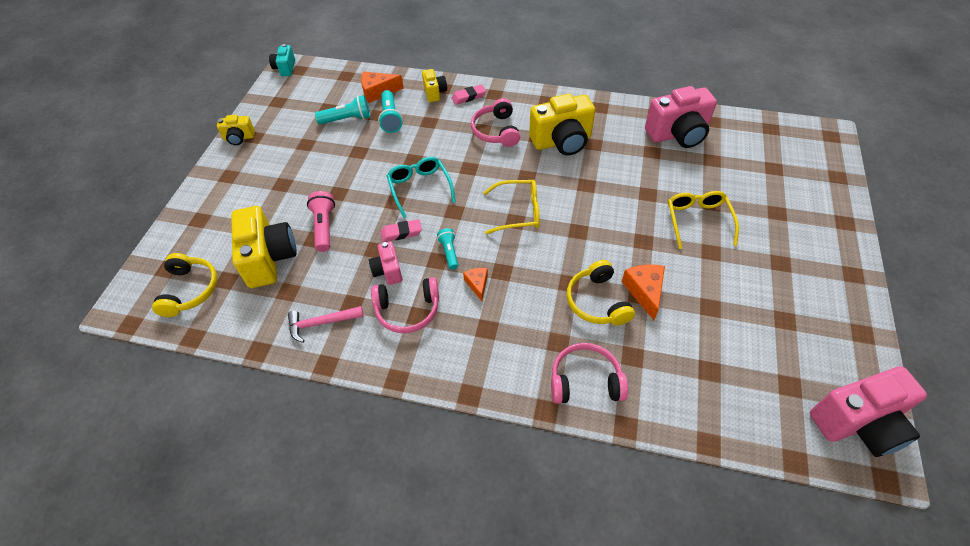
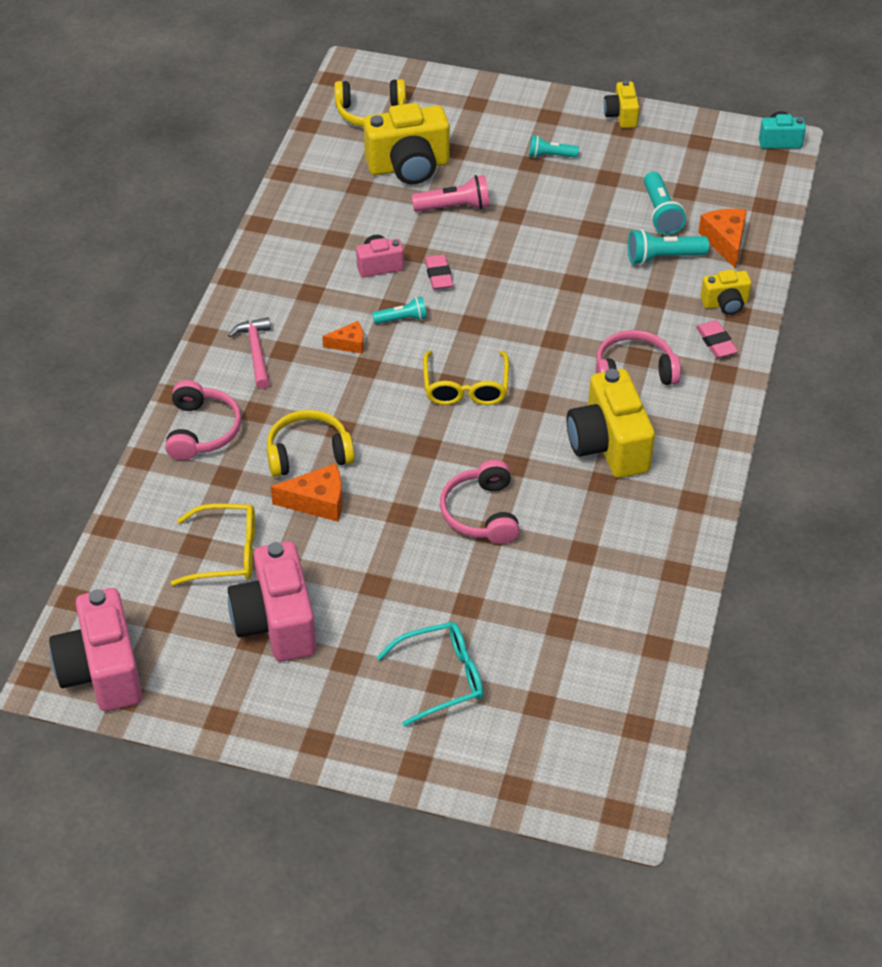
camera: 90 degrees right, 5 degrees down
(275, 174) = (550, 155): none -> turquoise flashlight
(321, 323) = (312, 216): pink hammer -> pink hammer (256, 352)
(408, 310) = (320, 284): pink headphones -> pink headphones (482, 513)
(420, 188) = (517, 290): turquoise glasses -> turquoise glasses (441, 678)
(678, 134) = (623, 592): pink camera -> pink camera (276, 623)
(698, 220) = (434, 581): yellow glasses -> yellow glasses (226, 553)

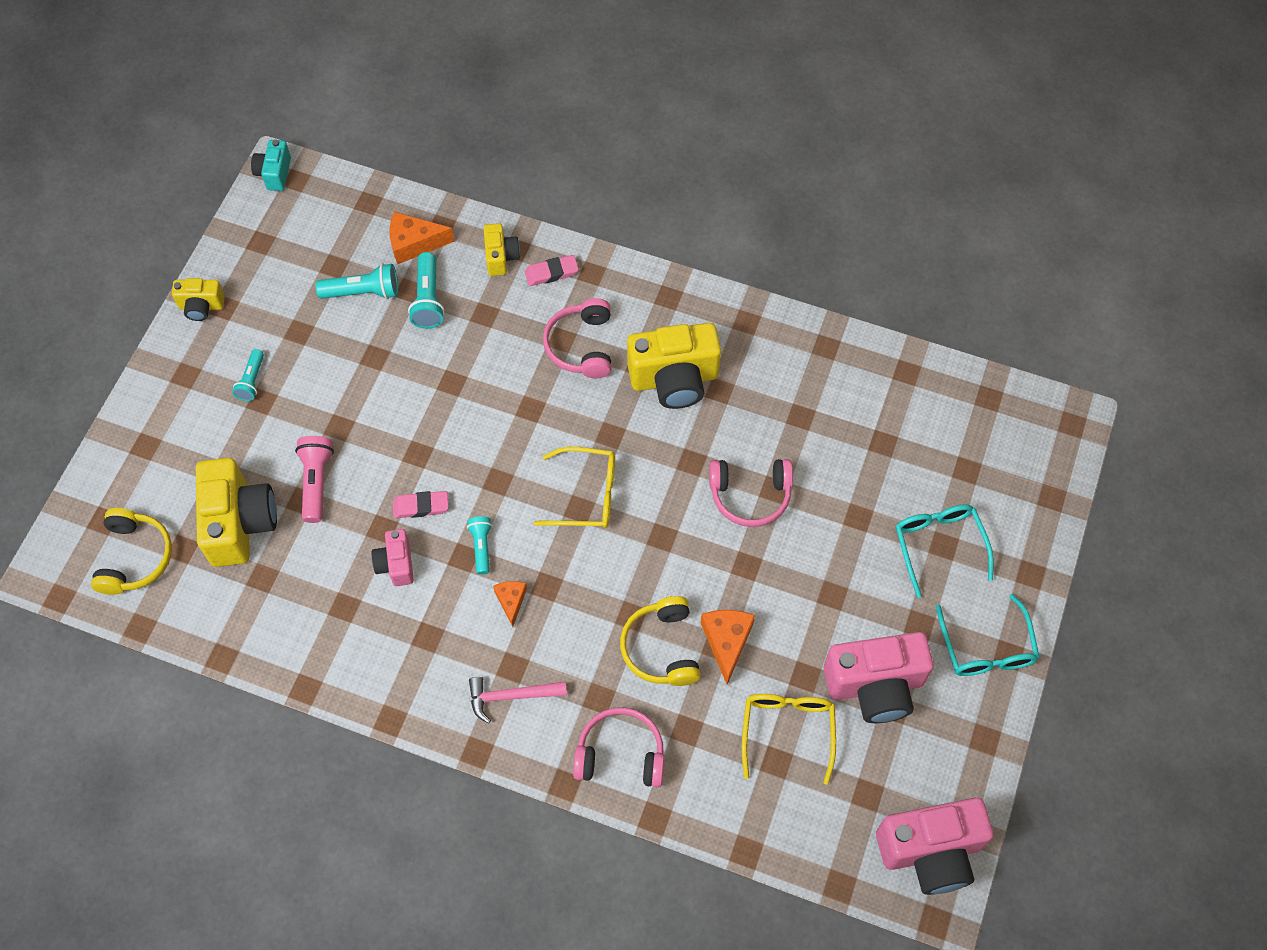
camera: 85 degrees left, 15 degrees up
(323, 721) = (986, 648): none -> turquoise glasses

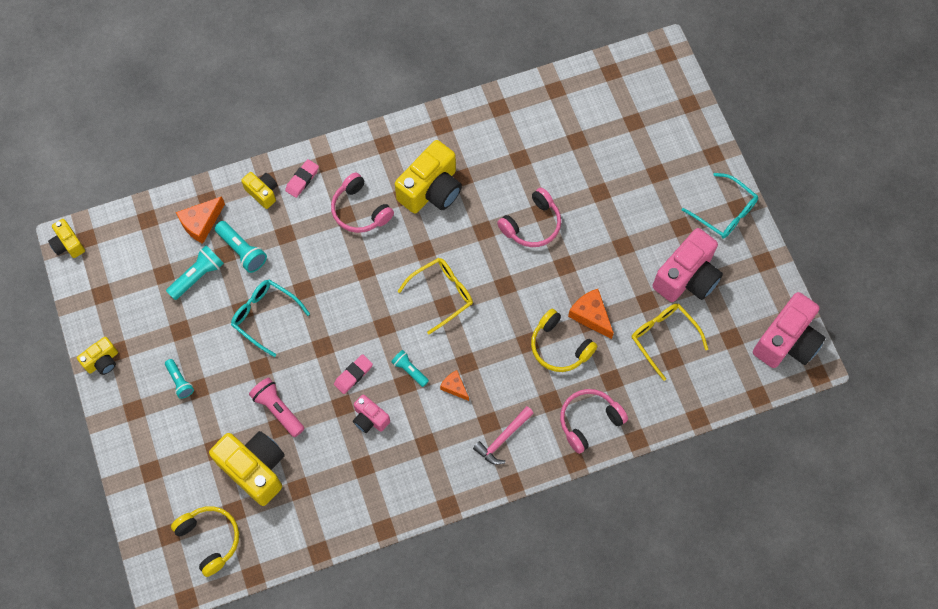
camera: 40 degrees left, 5 degrees up
(274, 173) = (68, 244): turquoise camera -> yellow camera
(939, 545) = (654, 175): turquoise glasses -> turquoise glasses (265, 316)

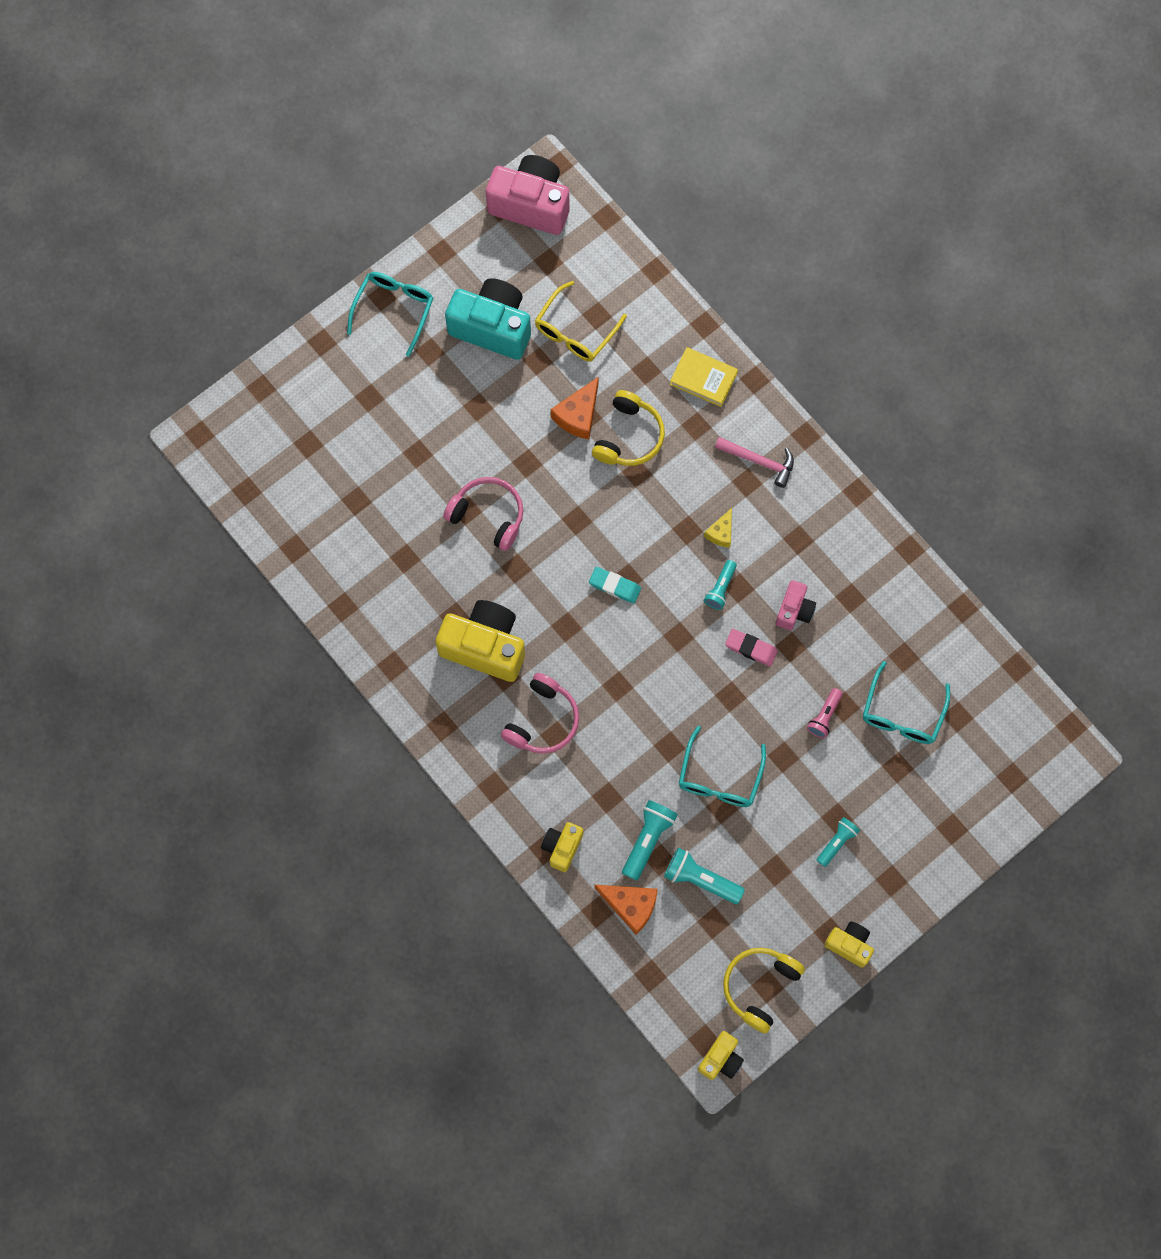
camera: 110 degrees left, 5 degrees up
(210, 539) = (998, 729): yellow headphones -> yellow headphones (760, 987)
(255, 469) = (902, 713): yellow camera -> turquoise glasses
(278, 409) = (824, 716): pink flashlight -> pink flashlight, size x0.66
(302, 180) = (527, 806): pink eraser -> none
(442, 294) = (614, 586): yellow glasses -> turquoise eraser
(454, 387) = (721, 532): orange cheese -> yellow cheese
(589, 421) = (703, 378): pink headphones -> yellow book
(687, 277) = (492, 327): pink camera -> turquoise camera

